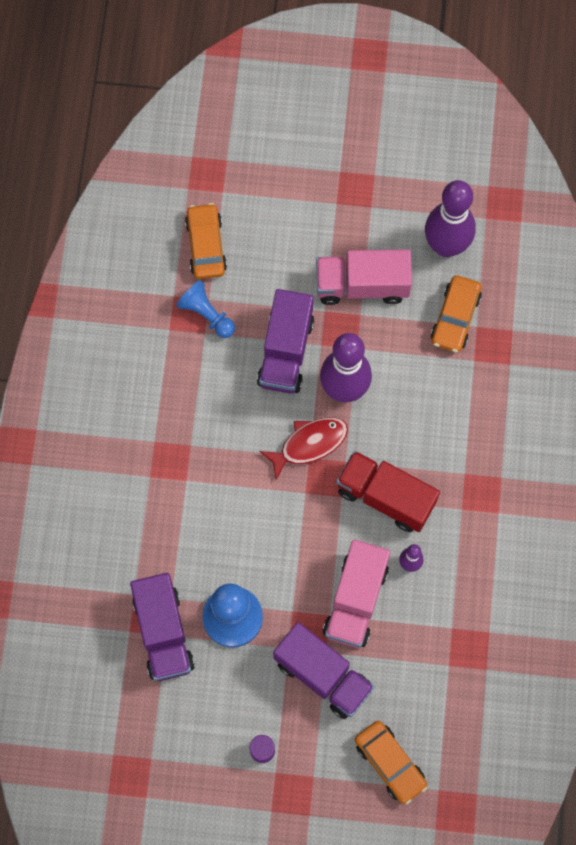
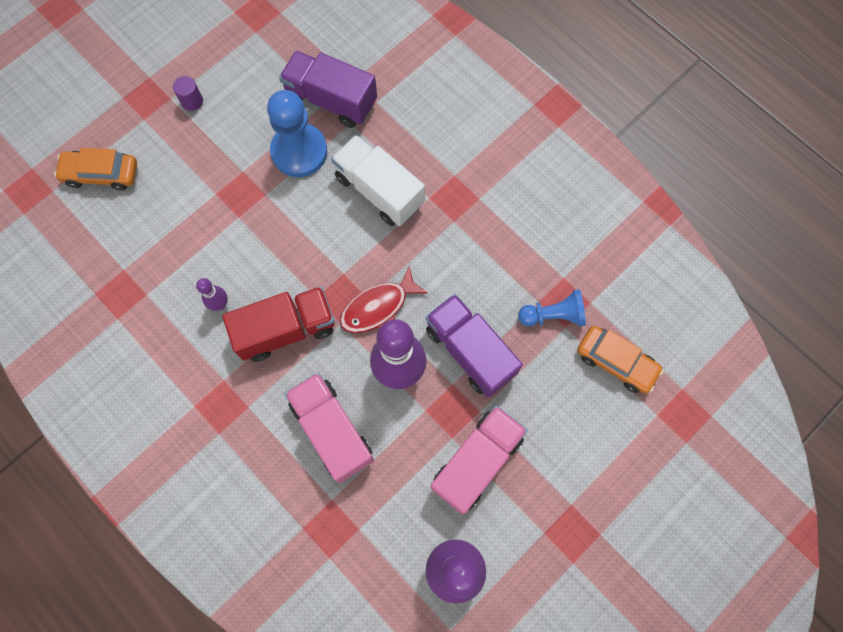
camera: 130 degrees right, 0 degrees up
(213, 523) = (379, 190): none -> white truck
(309, 444) = (378, 307): red fish -> red fish turned 45 degrees clockwise
(323, 675) = (202, 178): purple truck -> none
(355, 600) = (231, 243): pink truck -> pink truck (332, 431)
(455, 318) = (382, 517): orange car -> none

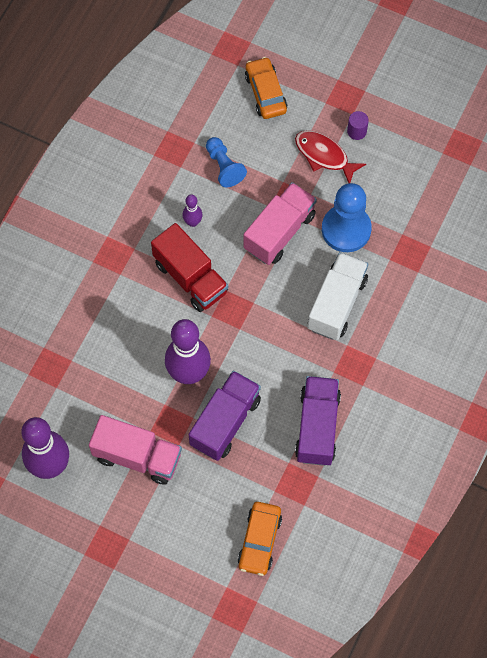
camera: 70 degrees right, 5 degrees down
(331, 100) = (404, 236): purple truck -> purple truck (317, 427)
(332, 431) = (123, 341): pink truck -> pink truck (279, 232)
(378, 307) = (235, 339): red fish -> red fish (324, 155)
(553, 315) = (281, 478): blue pawn -> blue pawn (224, 167)

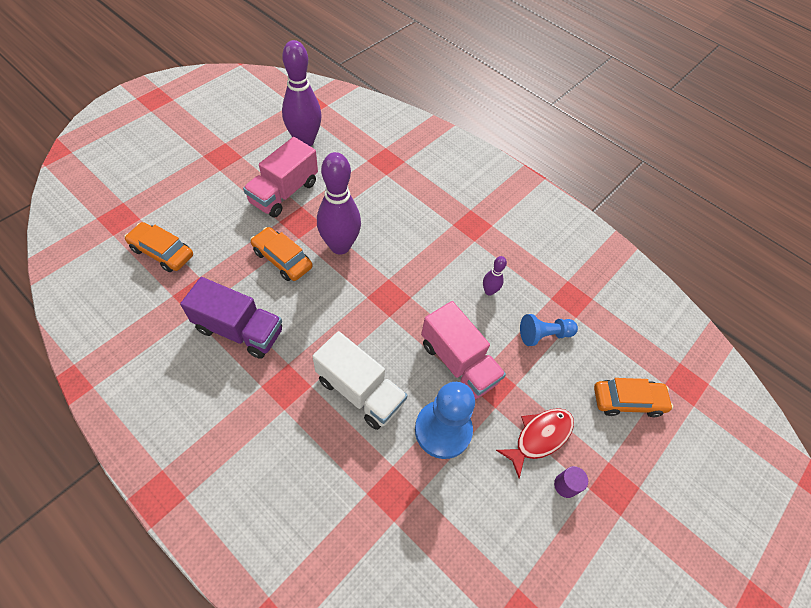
camera: 100 degrees right, 10 degrees down
(190, 277) = (432, 273): red truck -> none
(225, 422) = (282, 259): purple truck -> orange car

